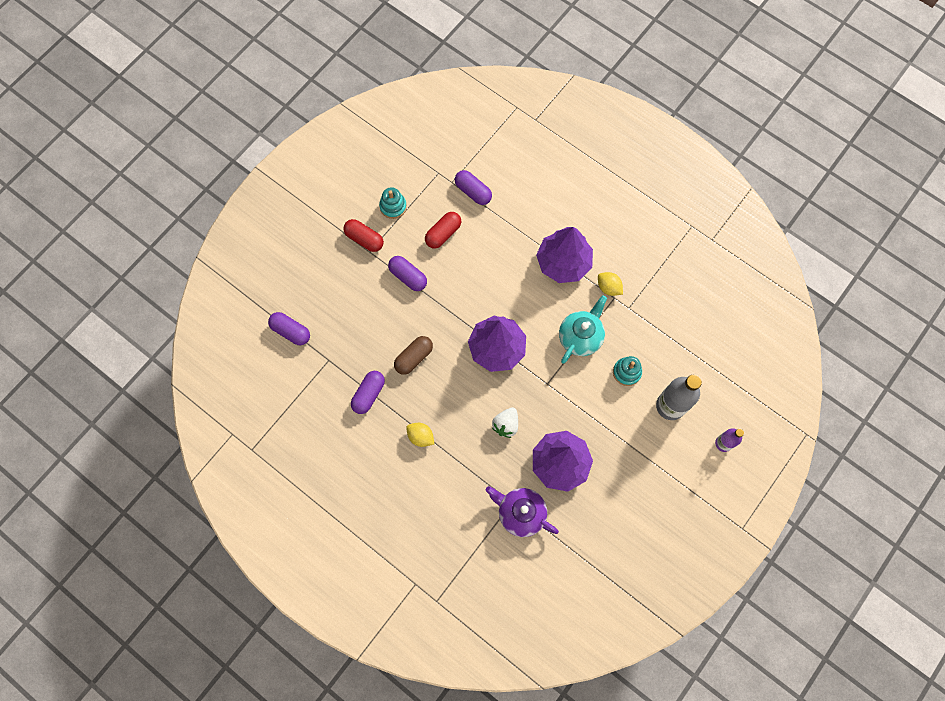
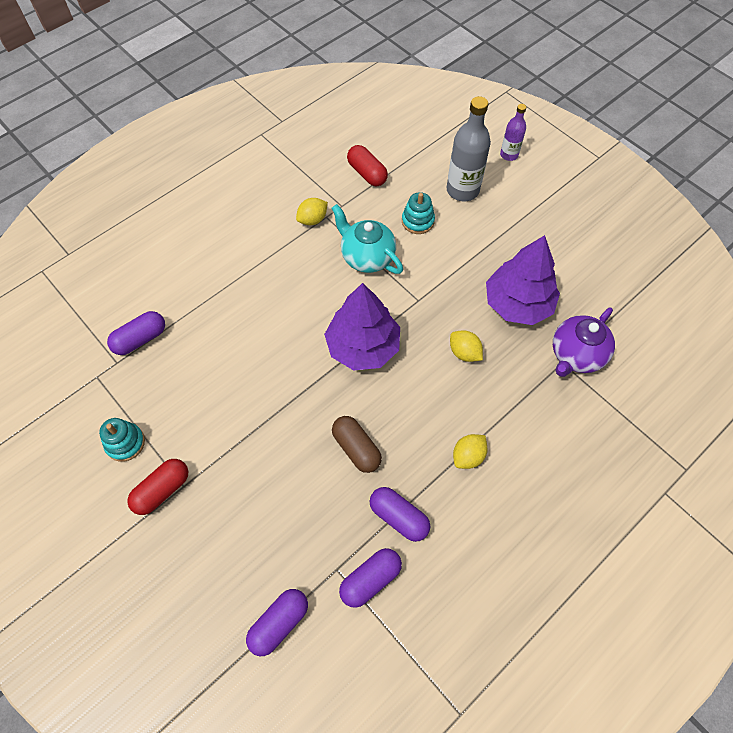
camera: 80 degrees left, 10 degrees down
(408, 277) = (237, 438): purple capsule -> purple capsule (370, 580)
(443, 234) = (188, 384): red capsule -> red capsule (367, 173)
(506, 425) = (464, 353): white strawberry -> yellow lemon
(563, 262) = (269, 257): purple tree -> none

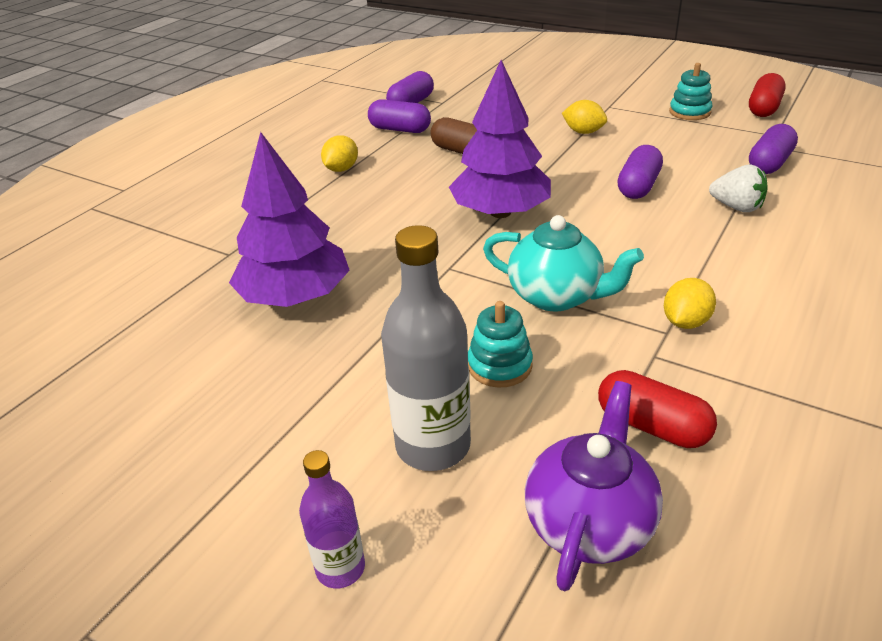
camera: 165 degrees right, 25 degrees down
(162, 490) = (625, 101): red capsule -> red capsule (764, 108)
(208, 298) = (736, 207): none -> white strawberry
(279, 623) = (473, 79): purple capsule -> purple capsule (638, 186)
(464, 353) = (365, 234): yellow lemon -> yellow lemon (583, 132)
(576, 355) = (208, 264): purple teapot -> purple teapot (589, 522)

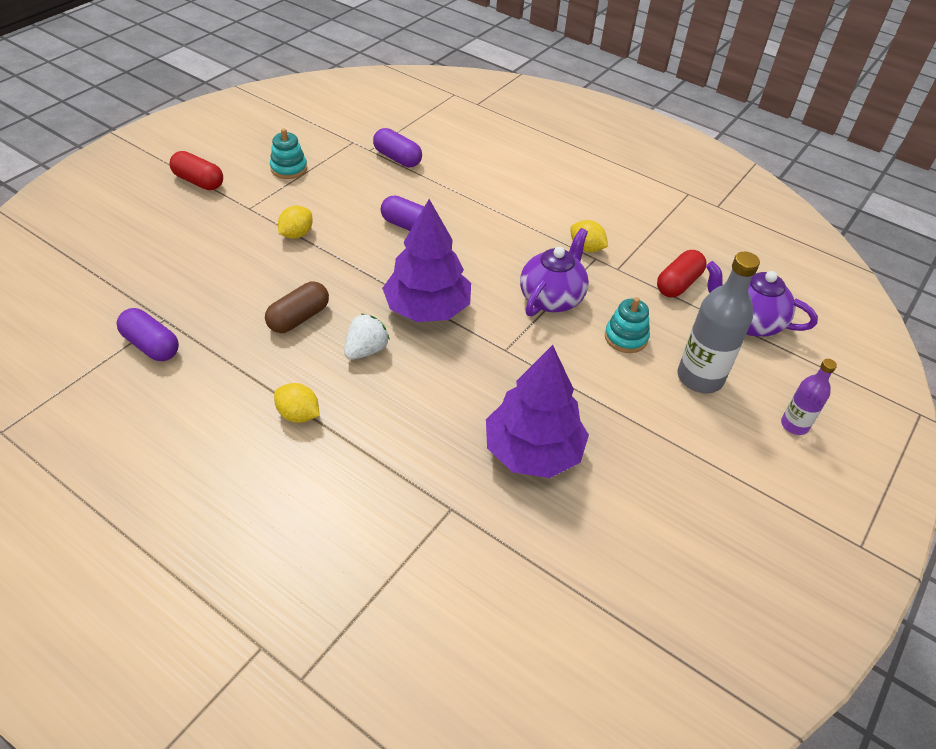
camera: 90 degrees left, 10 degrees up
(400, 129) = (220, 360): purple capsule -> none
(557, 296) = (552, 298): turquoise teapot -> purple teapot
(736, 207) = (455, 190): white strawberry -> white strawberry (366, 350)
(764, 108) = (303, 132): red capsule -> red capsule (199, 181)

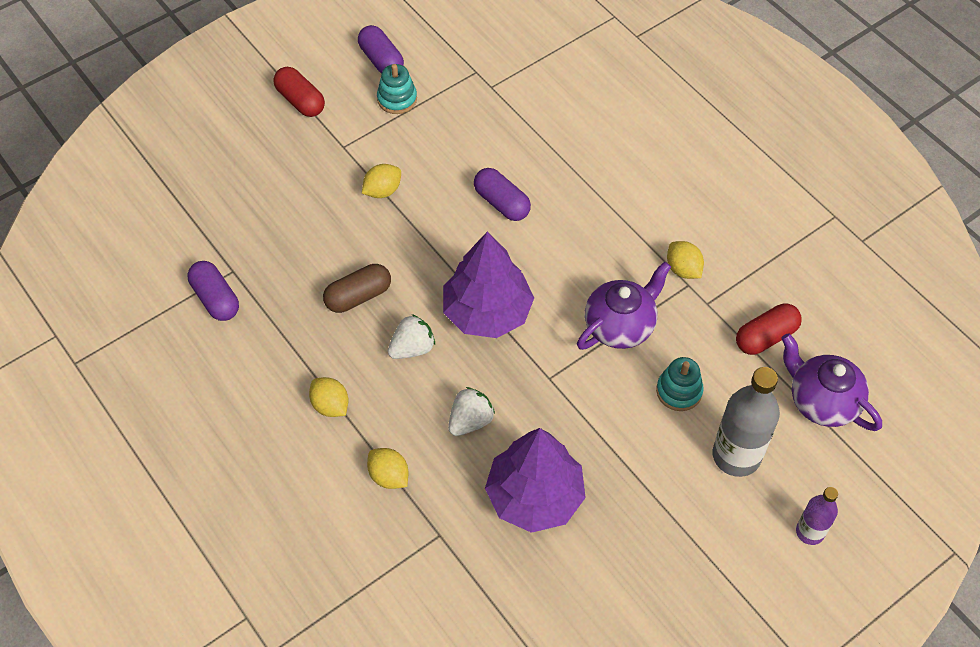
camera: 20 degrees right, 10 degrees up
(380, 465) = (389, 476): none -> yellow lemon
(397, 158) = (518, 104): purple capsule -> purple capsule (381, 60)
(445, 399) = (470, 421): none -> white strawberry

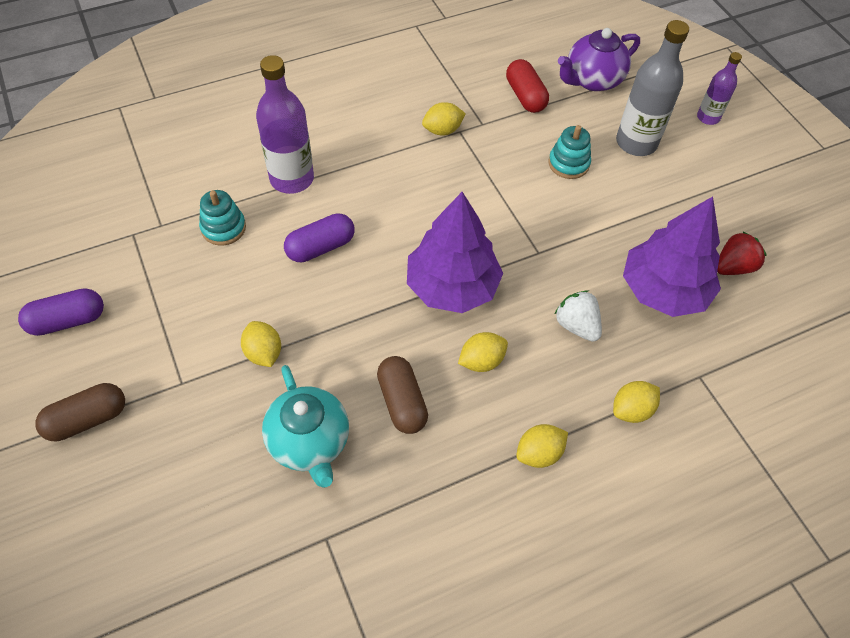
camera: 80 degrees left, 0 degrees up
(215, 299) = (363, 565): purple capsule -> none
(300, 101) = (87, 419): red capsule -> brown capsule
(309, 241) = (309, 442): none -> turquoise teapot
(397, 99) = (135, 315): turquoise stacking toy -> turquoise stacking toy (223, 228)
(412, 348) = (481, 361): white strawberry -> yellow lemon
(574, 162) = (292, 179): none -> purple bottle
(585, 564) = (733, 267): none -> red strawberry
(620, 326) = (492, 187): purple teapot -> none

